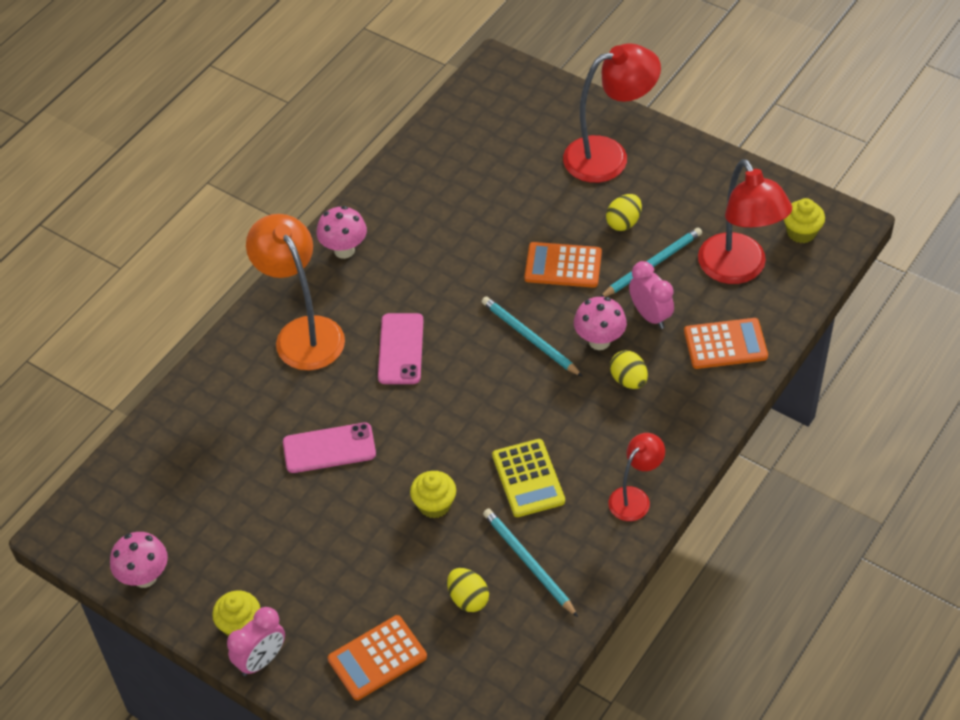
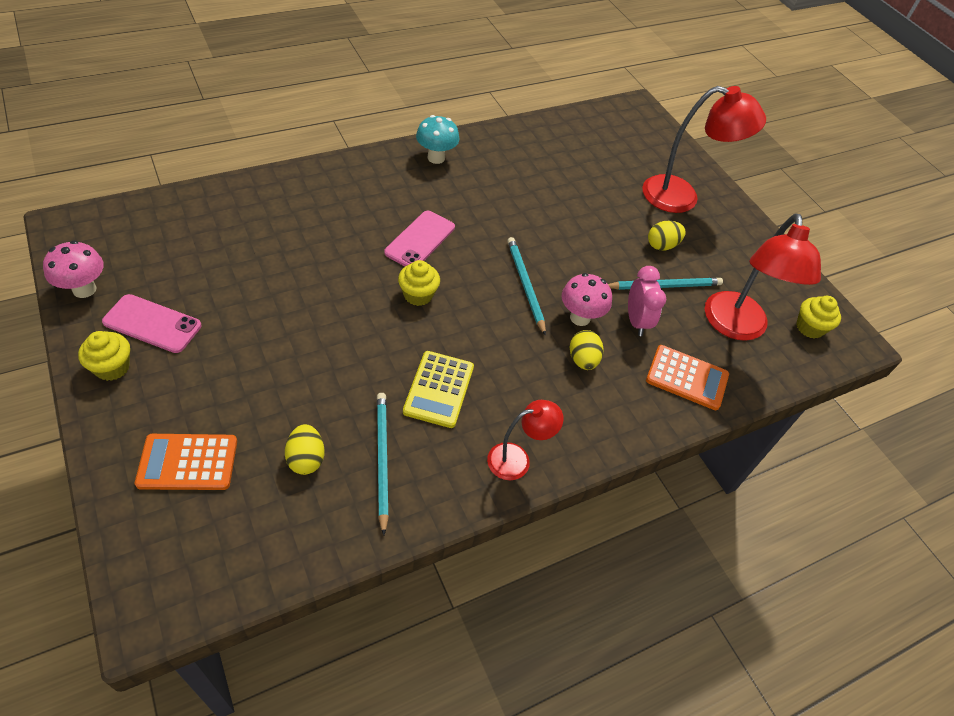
camera: 20 degrees right, 0 degrees up
(261, 660) = (99, 405): pink clock -> none
(303, 332) = (360, 192): orange lamp -> none
(329, 448) = (305, 277): pink phone -> pink phone (152, 324)
(344, 250) = (436, 158): pink mushroom -> turquoise mushroom
(434, 505) = (346, 365): yellow cupcake -> yellow cupcake (418, 295)
(563, 266) = (591, 250): orange calculator -> none

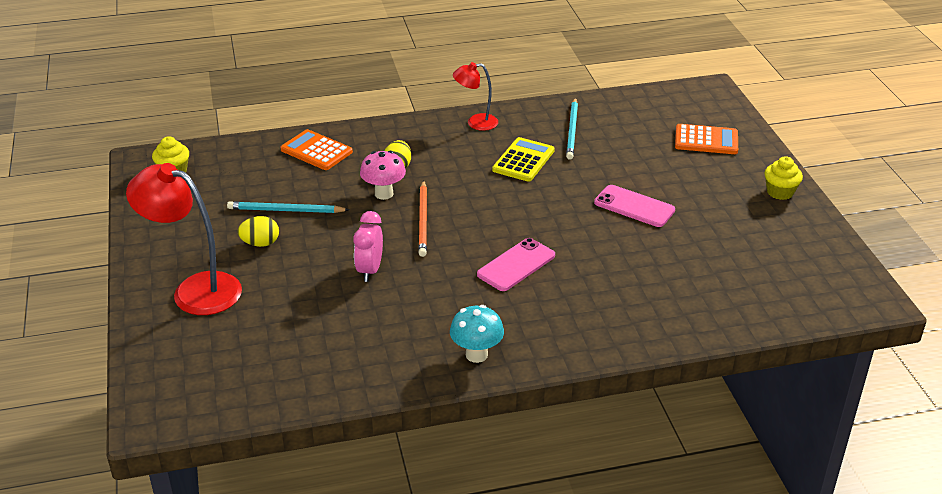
camera: 160 degrees left, 15 degrees down
(84, 289) = (829, 245): pink mushroom -> none
(152, 324) = (759, 217): pink phone -> pink phone (634, 206)
(306, 459) = (625, 135): yellow egg -> none
(418, 295) = (527, 220): yellow cupcake -> none
(525, 285) = (423, 220): turquoise pencil -> orange pencil
(636, 321) = (333, 187): pink clock -> pink clock (370, 270)
(736, 327) = (243, 177): red lamp -> none

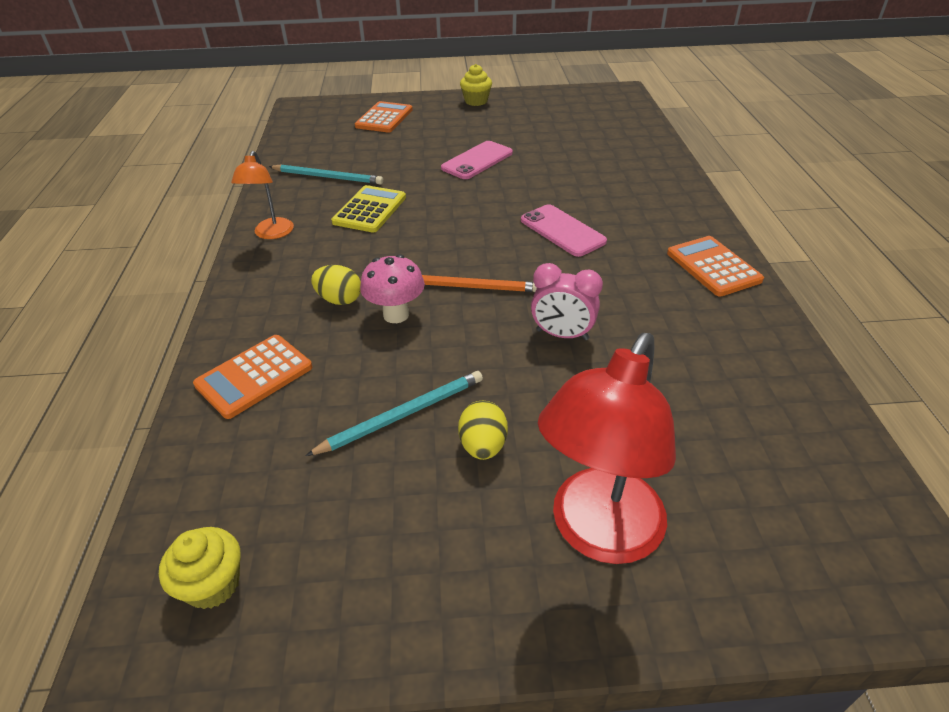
camera: 80 degrees left, 5 degrees up
(285, 210) = (402, 415): turquoise pencil -> turquoise pencil turned 135 degrees counterclockwise
(476, 123) = (271, 234): red lamp -> orange lamp
(476, 354) = (713, 267): turquoise mushroom -> orange calculator
(523, 160) = (370, 210): yellow calculator -> yellow calculator turned 75 degrees clockwise

